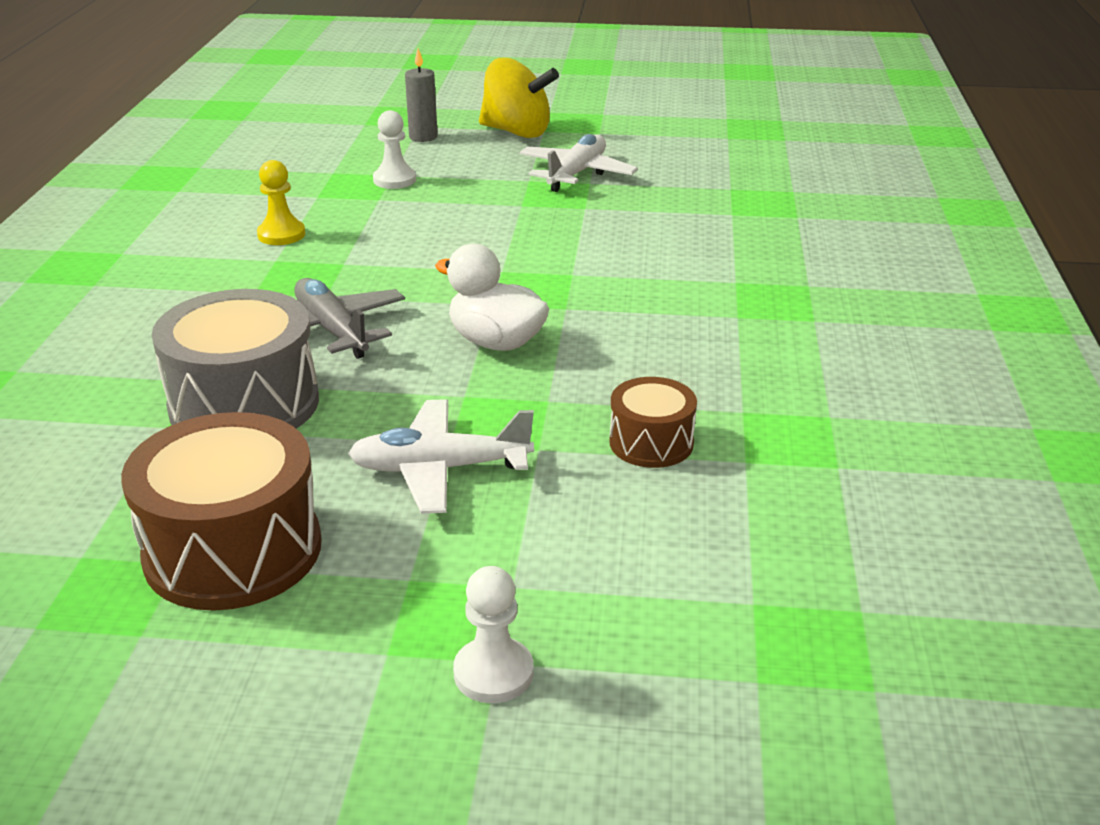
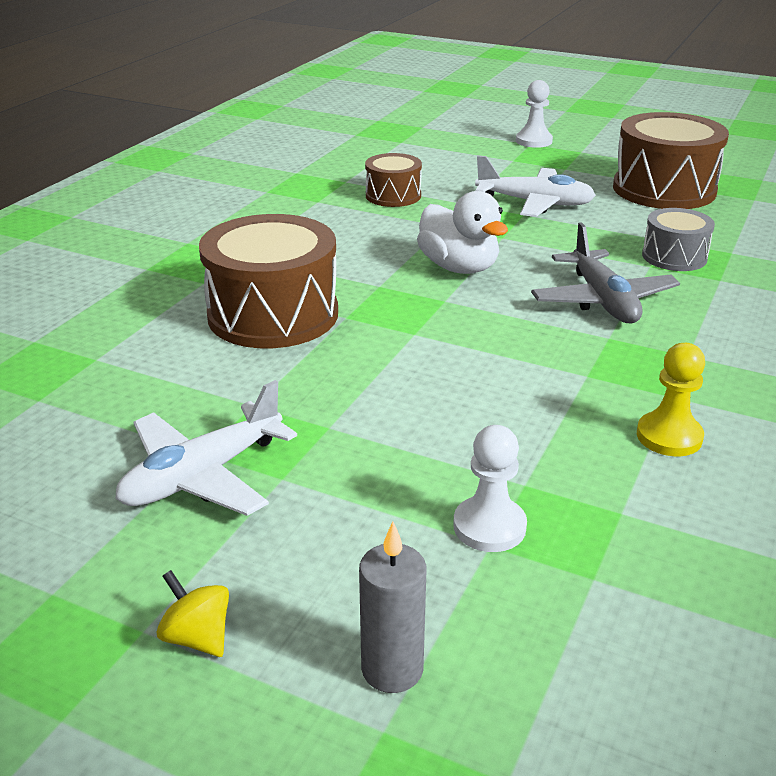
camera: 160 degrees left, 0 degrees up
(244, 404) = (674, 257): grey drum -> grey drum, size x0.54
(517, 132) = (197, 637): yellow spinning top -> yellow spinning top, size x0.45
(637, 264) = (273, 314): none -> brown drum

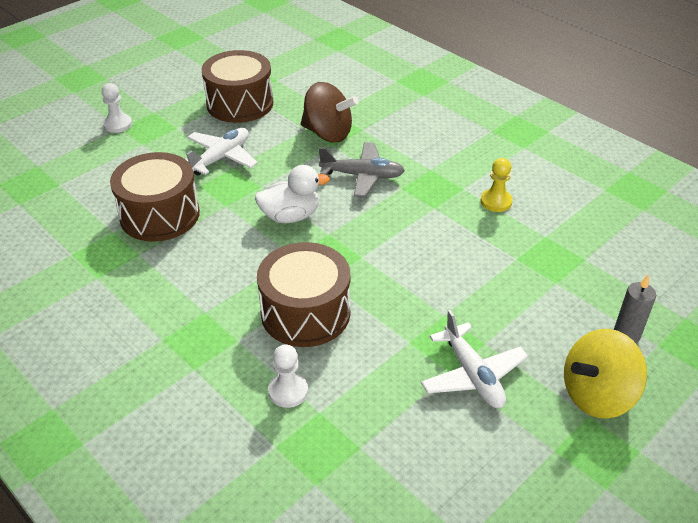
camera: 70 degrees left, 10 degrees up
(197, 637) = (597, 395): yellow spinning top -> yellow spinning top, size x2.24
(393, 196) = (160, 215): brown drum -> brown drum, size x1.84
(489, 526) = (544, 279): white pawn -> white pawn (288, 391)
(674, 257) = (328, 134): grey drum -> brown spinning top

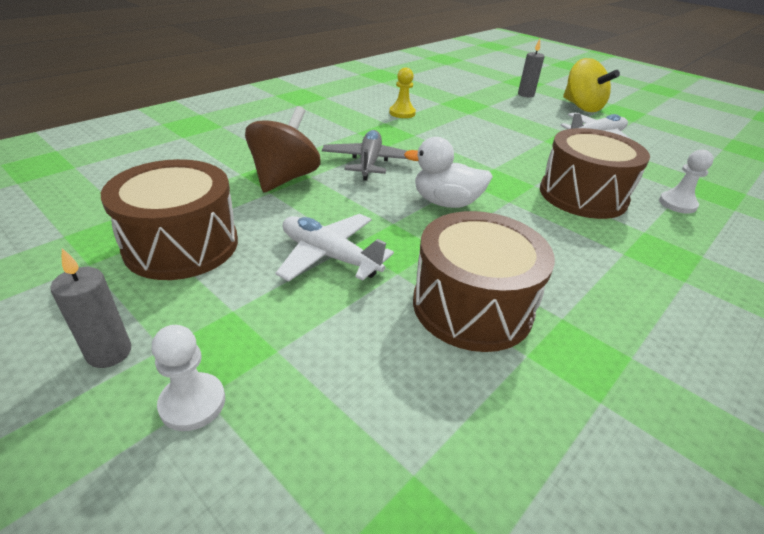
camera: 95 degrees left, 5 degrees down
(155, 99) = (109, 352): none -> grey candle
(290, 216) = (446, 202): white duck -> white duck turned 60 degrees counterclockwise

